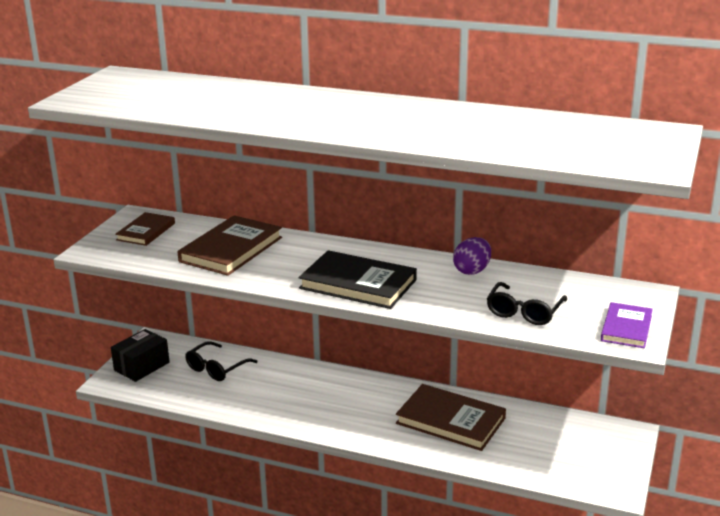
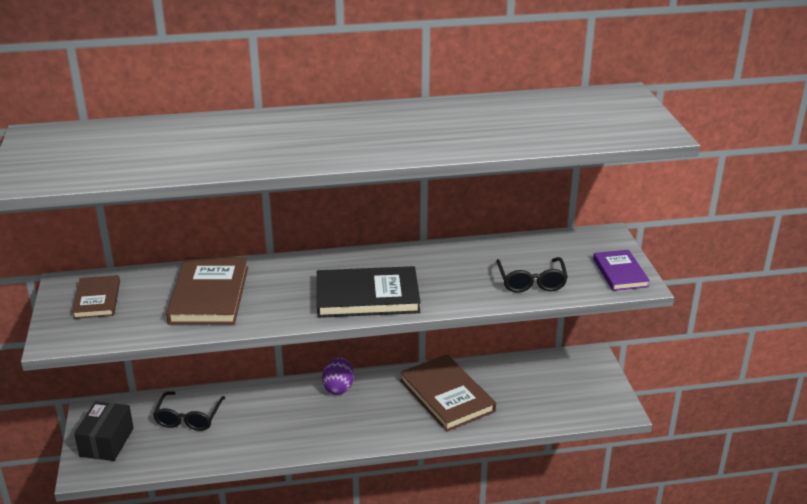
camera: 30 degrees left, 5 degrees up
(450, 421) = (446, 396): brown book -> brown book turned 60 degrees clockwise
(472, 271) = (453, 254): purple egg -> purple egg (338, 388)

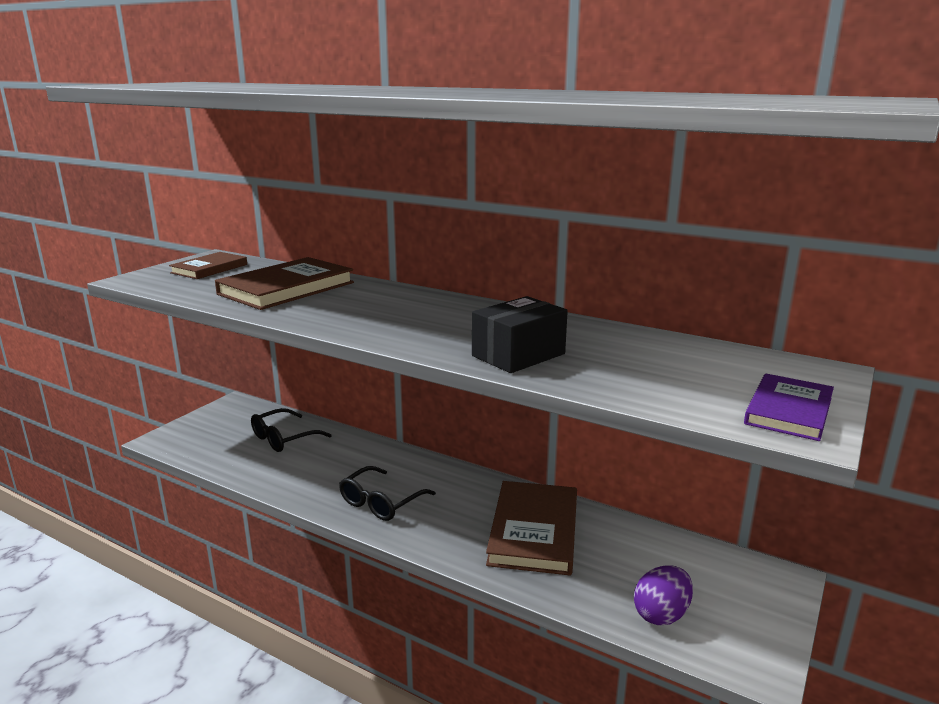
camera: 40 degrees right, 10 degrees down
(107, 442) = (206, 428): black box -> black box (518, 355)
(338, 388) = (434, 472): purple egg -> purple egg (661, 614)
(367, 296) = (412, 329): black book -> none
(531, 282) = (629, 377): black glasses -> black glasses (381, 502)

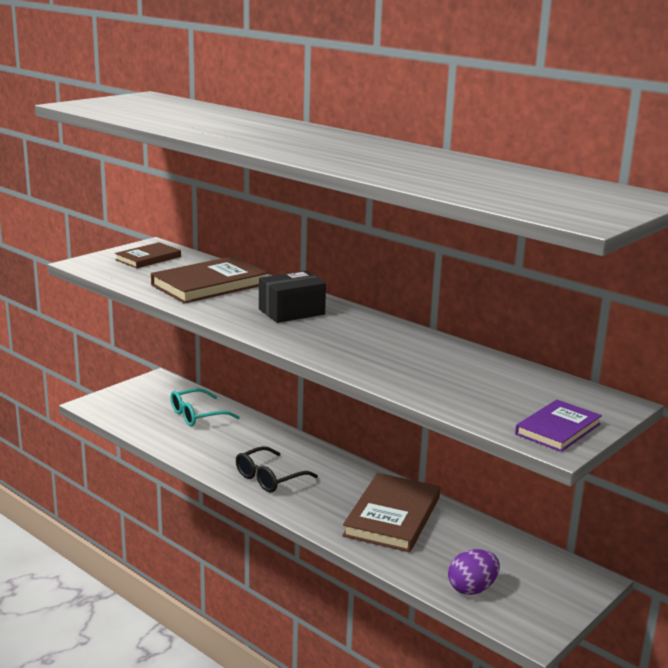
camera: 10 degrees right, 0 degrees up
(283, 438) = (197, 415): black glasses -> turquoise glasses
(518, 355) = (376, 364): black box -> black box (291, 312)

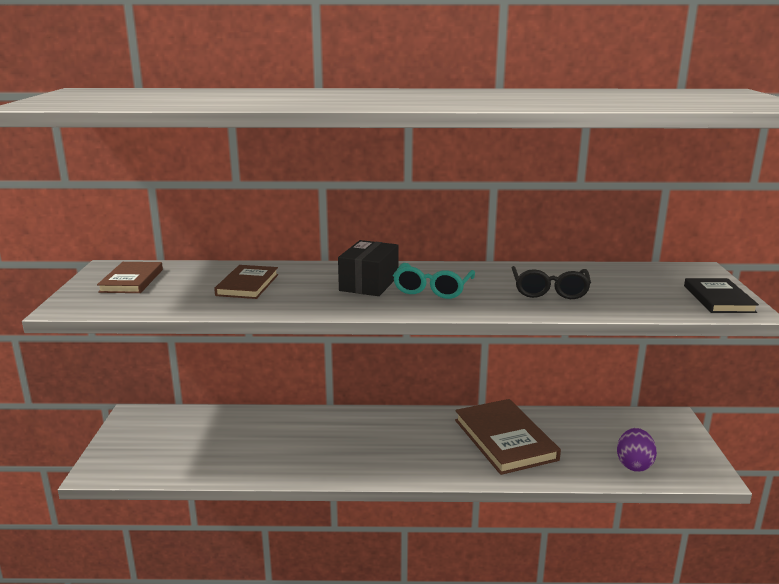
camera: 40 degrees left, 0 degrees up
(197, 415) = (224, 432): turquoise glasses -> turquoise glasses (432, 289)
(209, 285) = (247, 285): brown book -> brown book, size x0.60
(269, 478) = (373, 457): black glasses -> black glasses (549, 291)
(558, 429) = (718, 299): purple book -> black book

